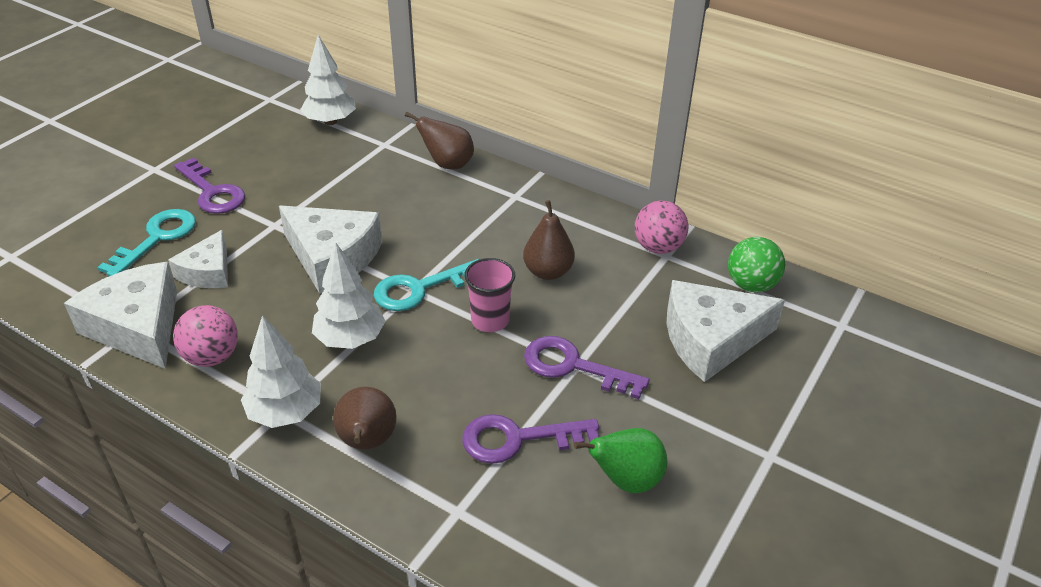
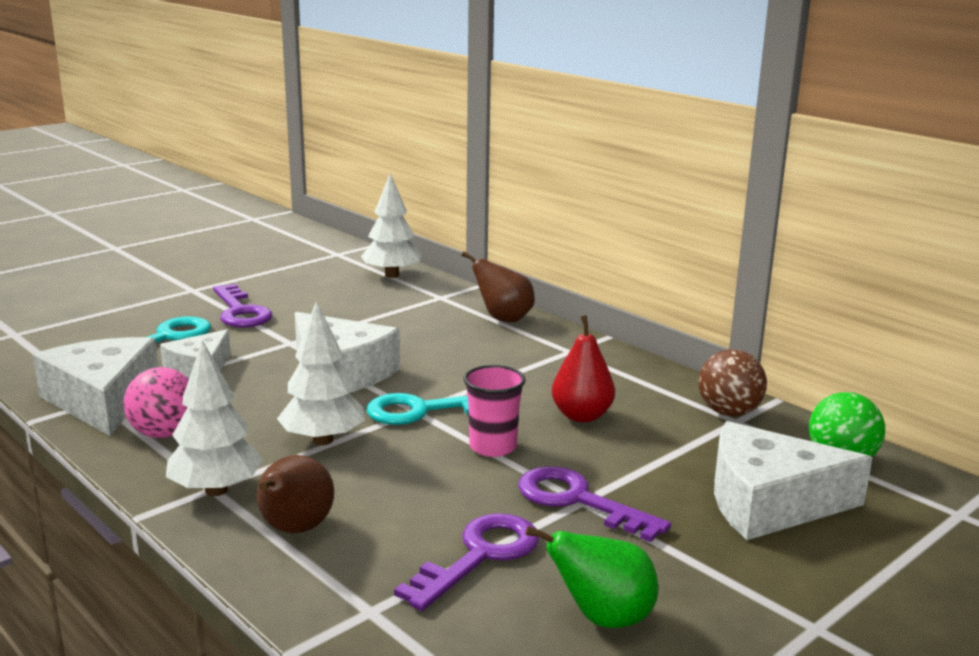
camera: 15 degrees right, 20 degrees down
(519, 439) = (479, 556): purple key -> purple key turned 120 degrees clockwise
(548, 272) = (582, 416): brown pear -> red pear
(658, 247) = (728, 412): pink ball -> brown ball

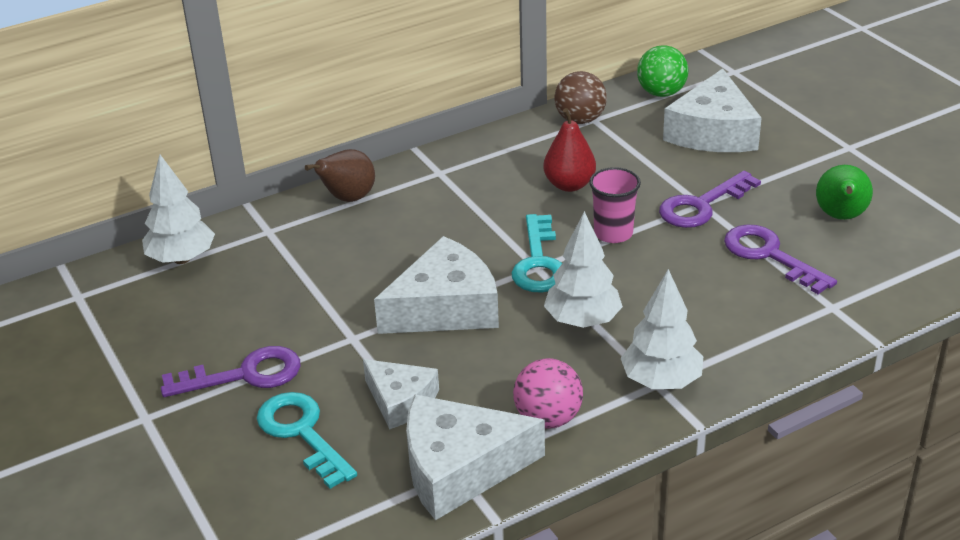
camera: 75 degrees left, 15 degrees up
(294, 530) = (728, 339): brown pear -> none

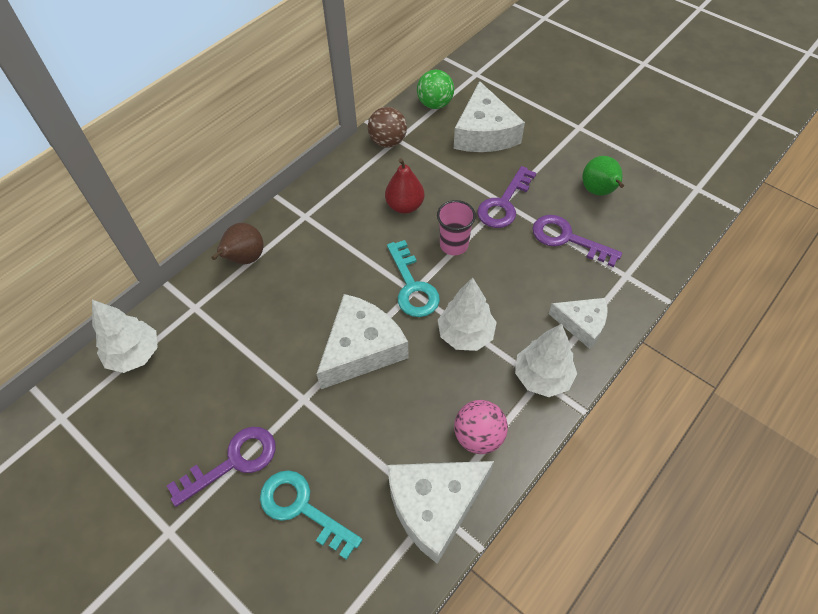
camera: 20 degrees left, 20 degrees up
(400, 401) = (364, 452): white cheese -> white cheese (582, 324)

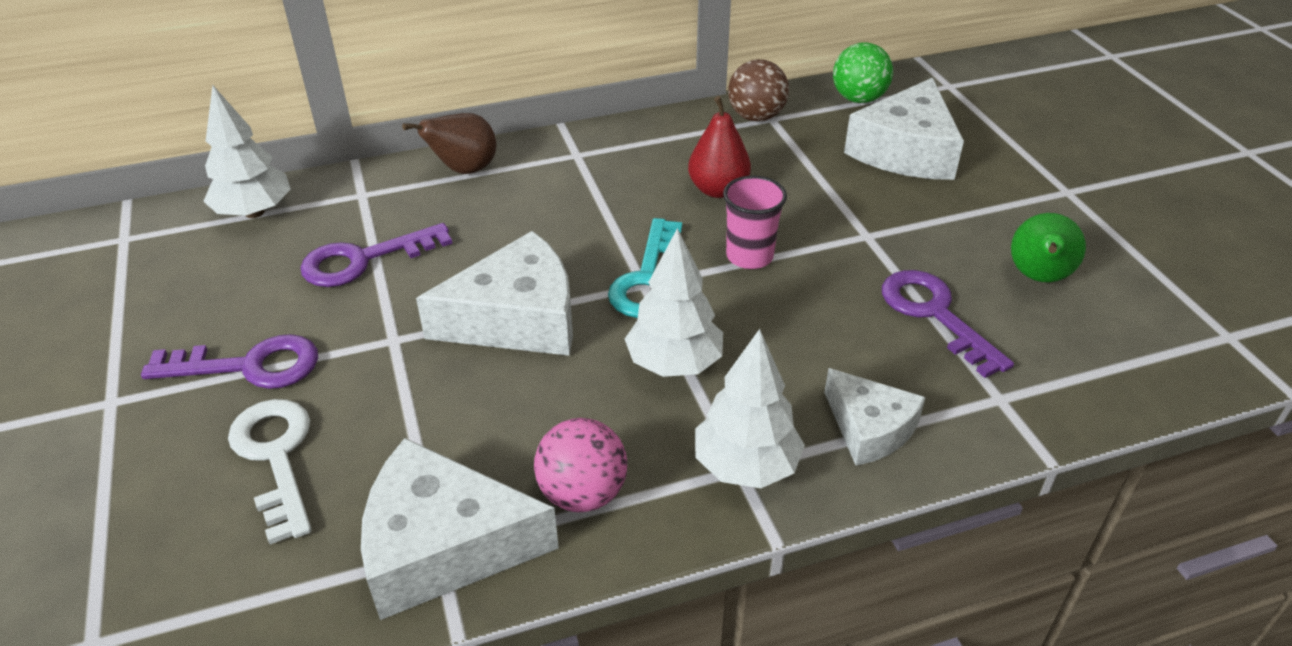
camera: 30 degrees right, 15 degrees down
(302, 509) = (276, 457): turquoise key -> white key
(504, 203) = (868, 237): purple key -> purple key (364, 260)

